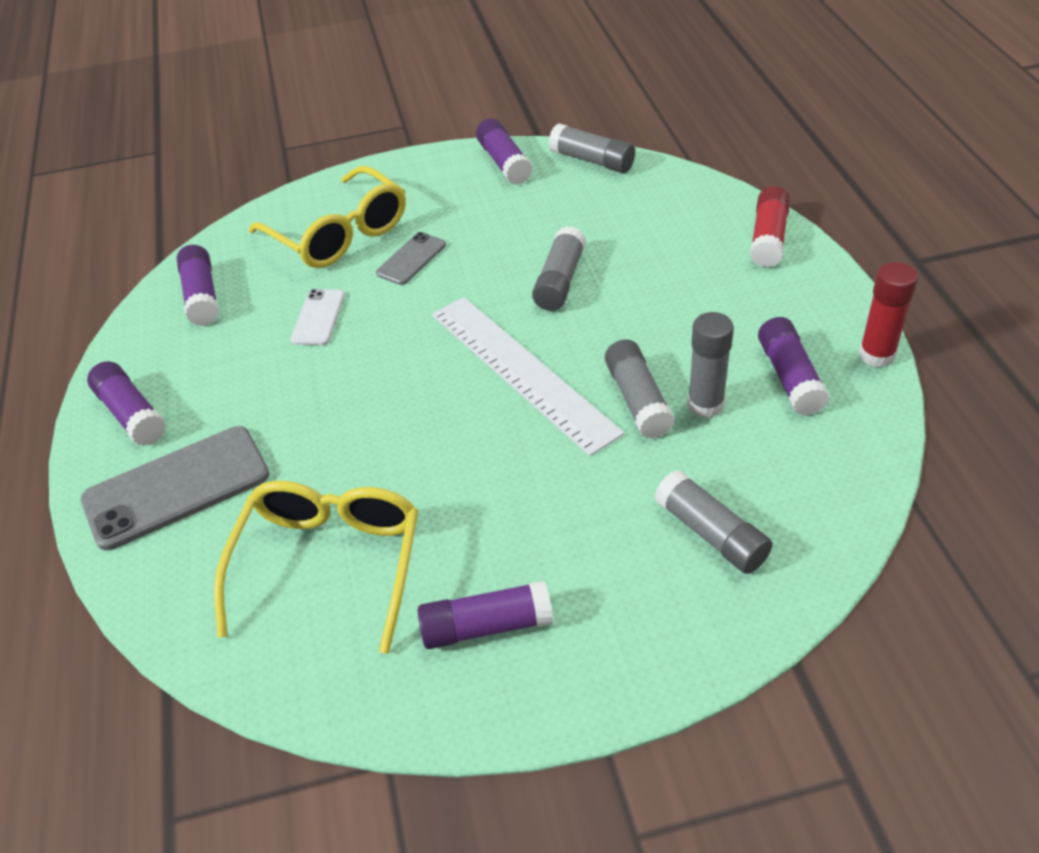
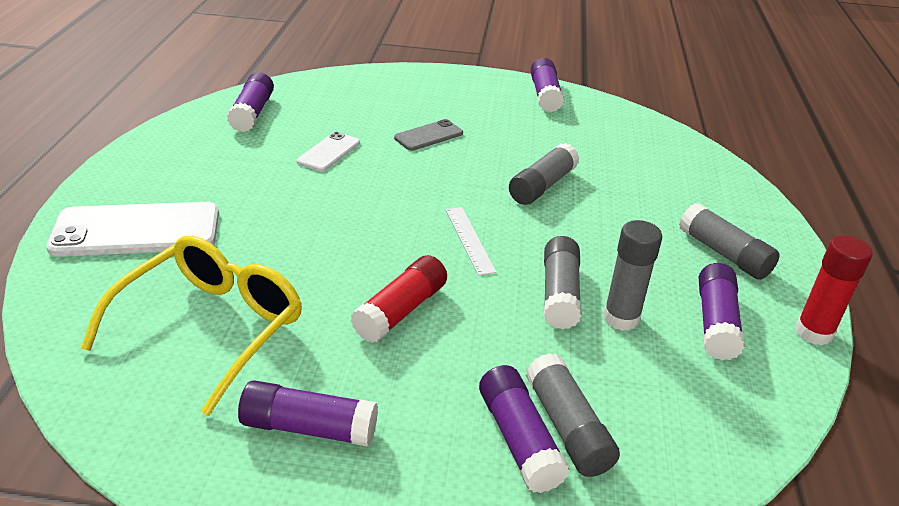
camera: 15 degrees right, 10 degrees down
(131, 414) = (143, 171): purple glue stick -> purple glue stick (519, 439)
(176, 488) = (136, 231): grey phone -> white phone
(340, 234) = (384, 104): yellow glasses -> none
(522, 371) = (470, 240): white ruler -> white ruler, size x0.46
(592, 160) = (619, 113): grey glue stick -> grey glue stick (724, 254)
(768, 238) = (749, 210): red glue stick -> red glue stick (401, 311)

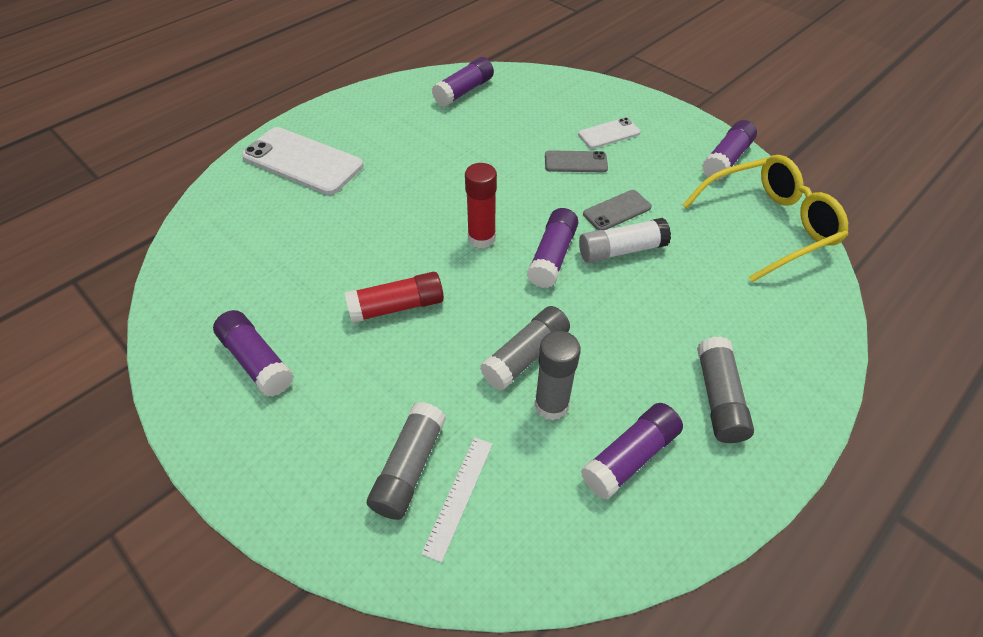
camera: 40 degrees right, 15 degrees up
(212, 327) = (275, 256): yellow glasses -> yellow glasses (769, 225)
(329, 152) = (483, 147): white phone -> white phone (609, 133)
(470, 240) = (507, 272): white ruler -> white ruler (459, 496)
(505, 159) = (617, 211): none -> grey phone
(519, 439) = (367, 454): purple glue stick -> purple glue stick (552, 256)
(542, 186) = (621, 250): grey glue stick -> white glue stick
(813, 332) = (715, 523): red glue stick -> red glue stick (481, 238)

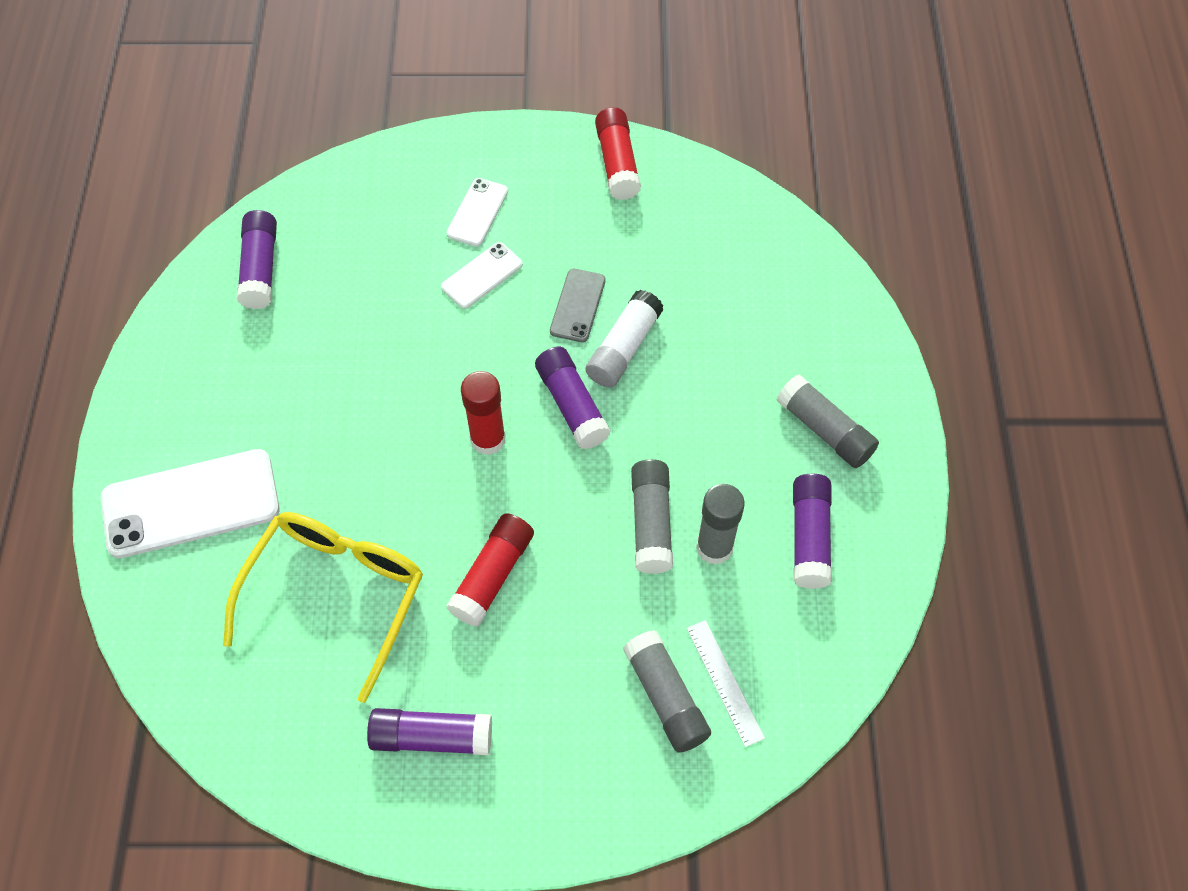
camera: 45 degrees left, 10 degrees up
(575, 162) = (482, 276): grey phone -> white phone
(726, 159) = (617, 163): purple glue stick -> red glue stick
(769, 225) = (718, 217): yellow glasses -> yellow glasses (336, 594)

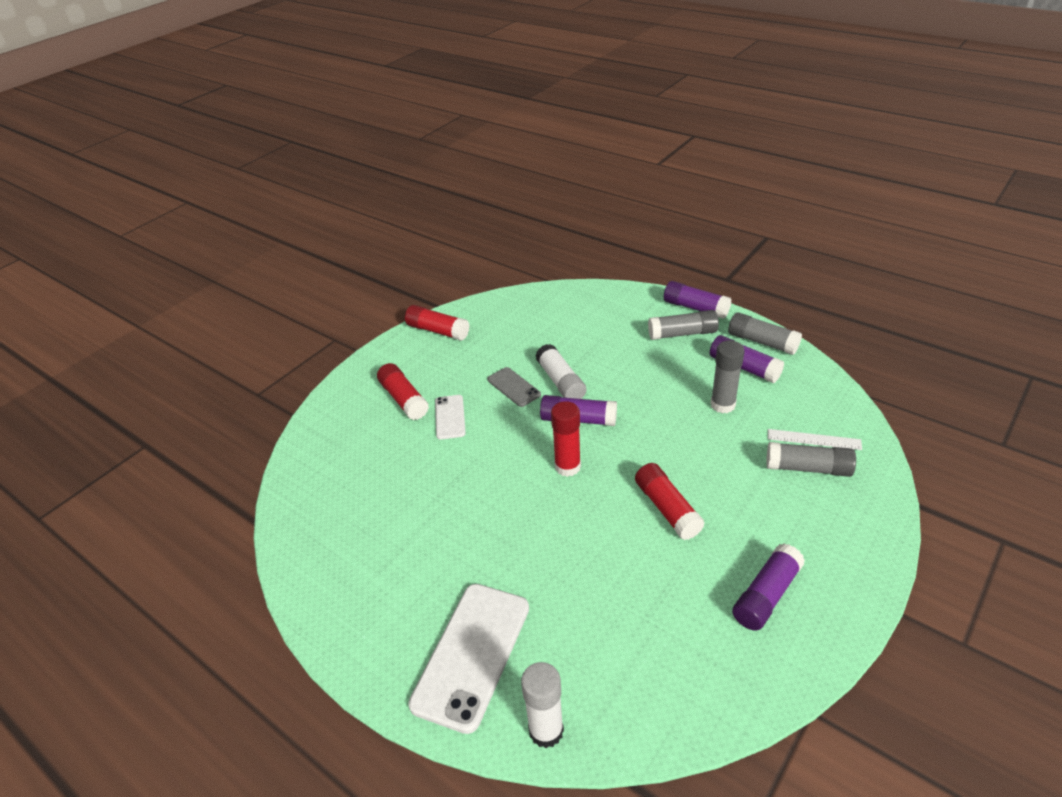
camera: 50 degrees left, 20 degrees down
(150, 616) = (546, 730): none -> white glue stick
(260, 268) = (323, 521): purple glue stick -> purple glue stick (695, 308)
(336, 594) = (618, 598): yellow glasses -> none
(477, 212) = (404, 399): white phone -> red glue stick
(651, 522) = (686, 422): grey glue stick -> grey glue stick (762, 342)

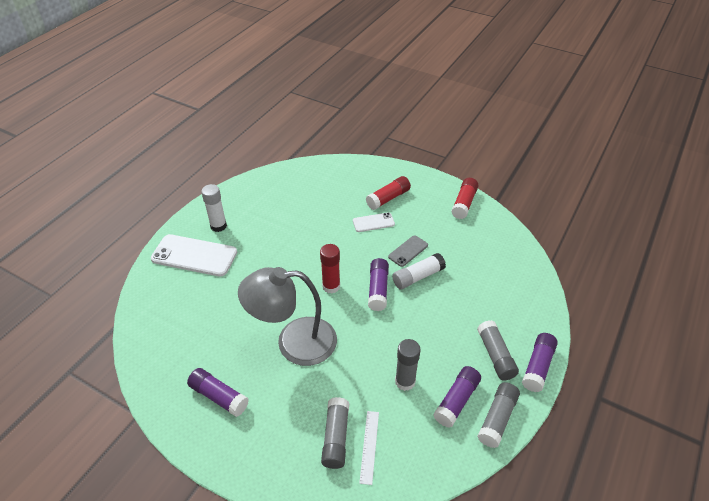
camera: 80 degrees right, 5 degrees up
(546, 730) = (147, 289): white glue stick -> white glue stick (218, 226)
(667, 508) = (294, 342): red glue stick -> grey lamp

